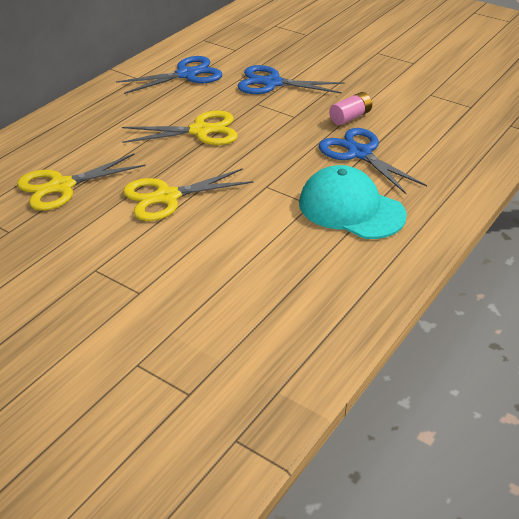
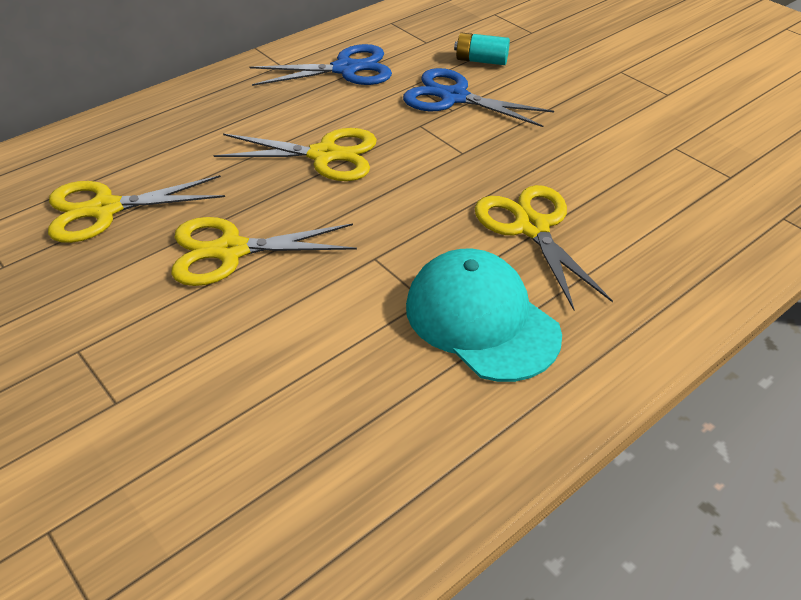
camera: 15 degrees right, 5 degrees up
(280, 57) = (481, 60): none -> turquoise battery
(350, 117) = (541, 166): pink battery -> none
(359, 153) = (531, 227): blue scissors -> yellow scissors

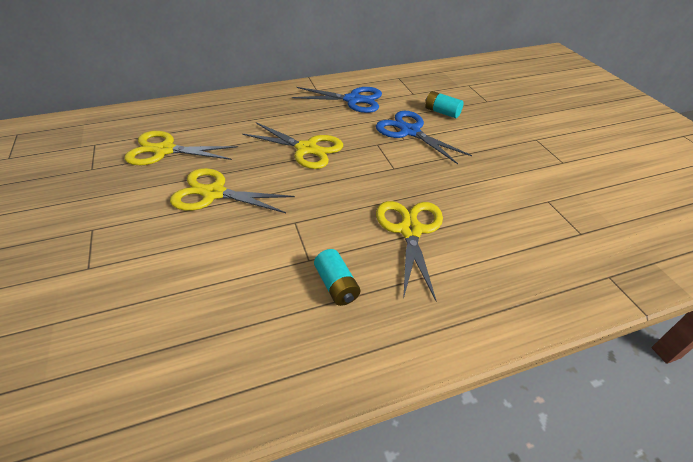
camera: 20 degrees right, 0 degrees up
(481, 320) = (336, 285): turquoise cap -> turquoise battery

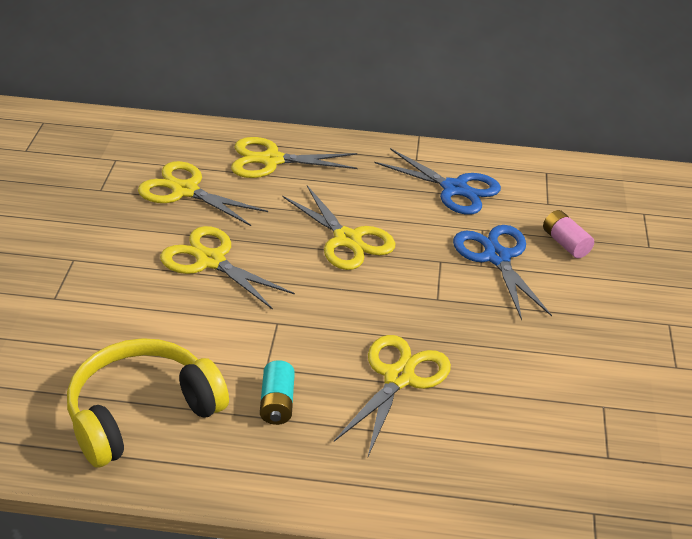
camera: 25 degrees right, 5 degrees down
(219, 114) = (271, 160): none -> yellow scissors
(226, 342) = (142, 413): none -> yellow headphones
(442, 112) = (565, 243): turquoise battery -> pink battery

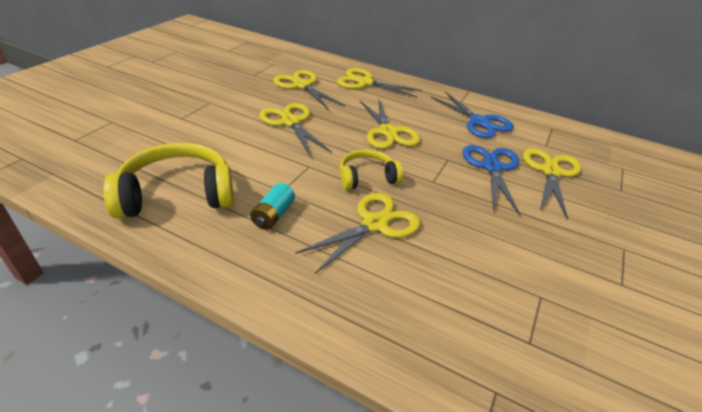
camera: 20 degrees right, 0 degrees up
(357, 317) = (367, 177): none -> yellow headphones
(565, 243) = (551, 172): pink battery -> yellow scissors

